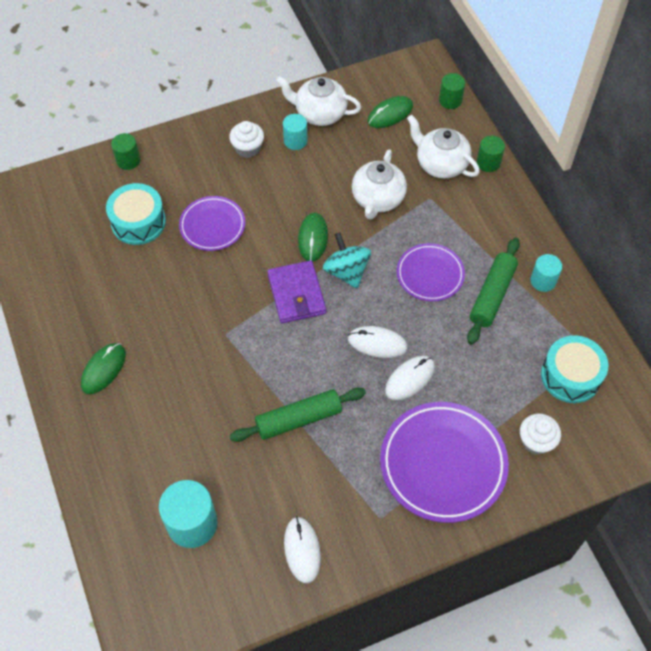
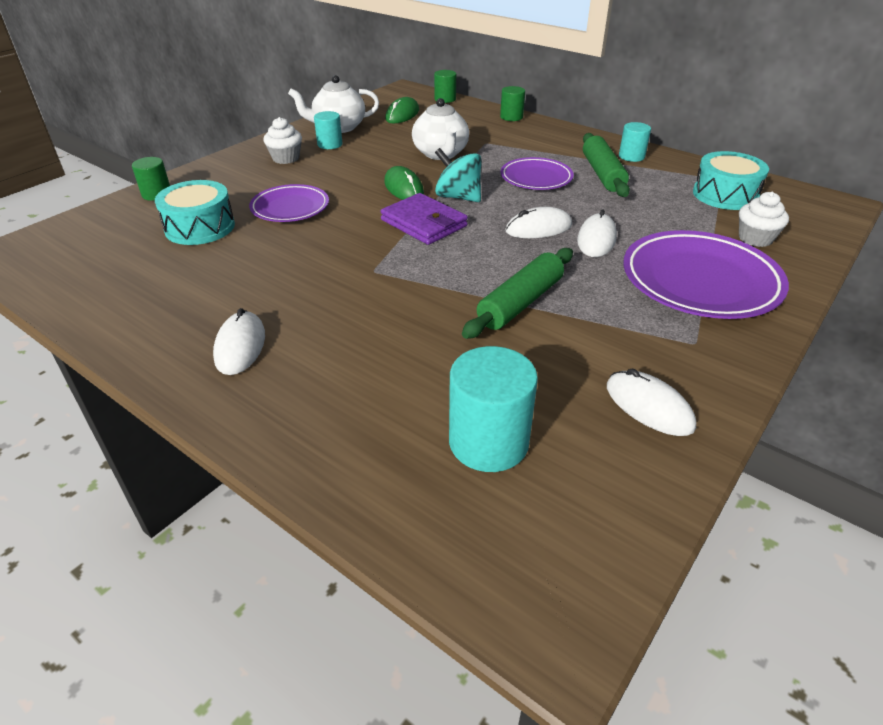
camera: 30 degrees left, 20 degrees down
(103, 369) = (240, 346): green mouse -> white mouse
(440, 164) = (474, 126): white teapot -> none

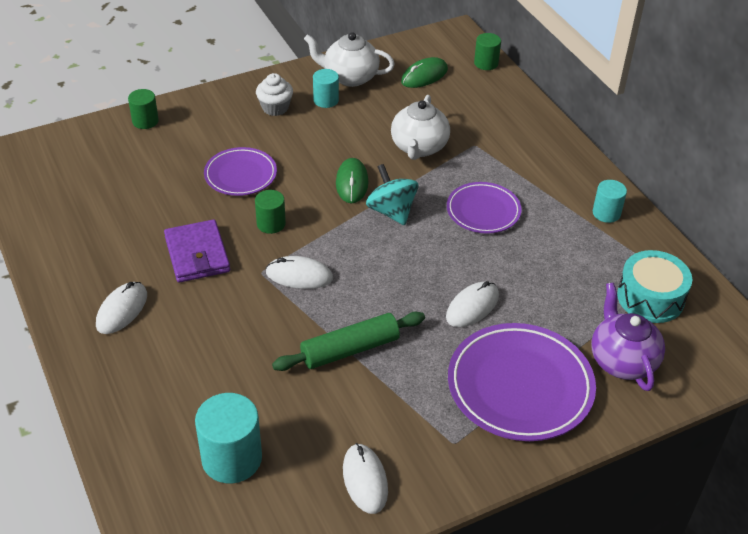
camera: 25 degrees right, 5 degrees up
(200, 227) = (158, 174): turquoise drum -> none
(424, 223) = (338, 233): purple wallet -> purple wallet (197, 254)
(511, 117) = (533, 113): green cylinder -> green cylinder (271, 224)
(538, 228) = (432, 275): white mouse -> white mouse (299, 275)
(602, 174) = (553, 227): green rolling pin -> none
(755, 238) = (622, 360): white cupcake -> purple teapot

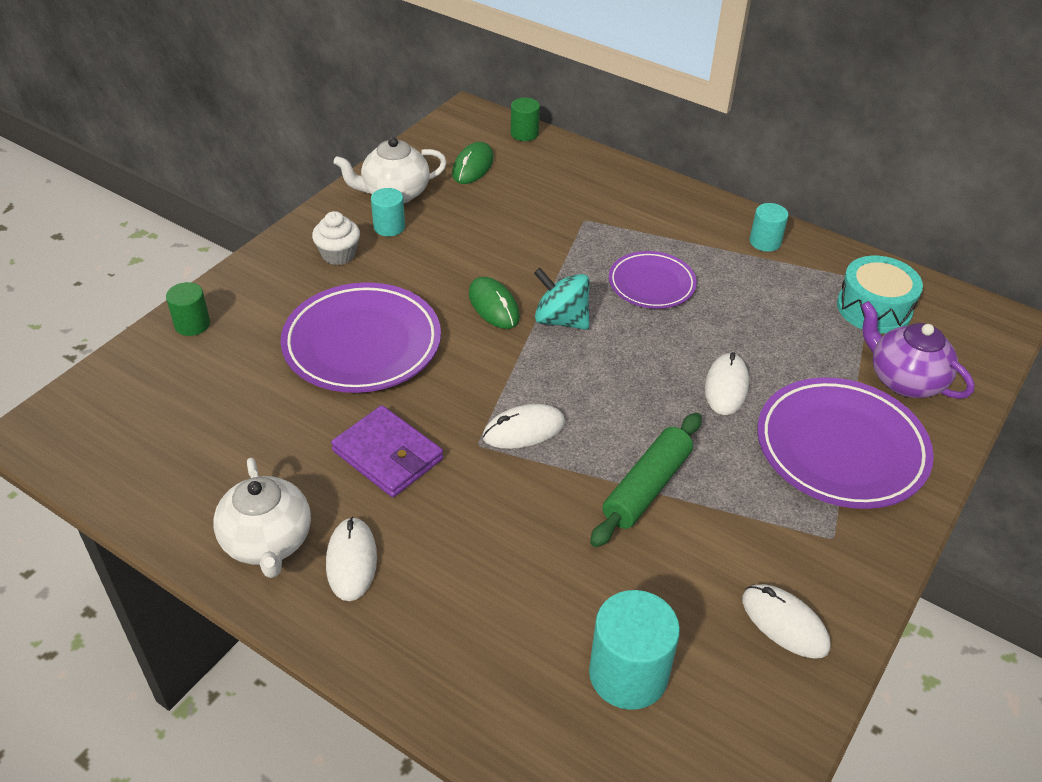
camera: 30 degrees left, 0 degrees up
(240, 175) = (362, 344): purple plate -> purple plate, size x1.68
(271, 224) = (443, 385): green cylinder -> none
(419, 147) = (531, 242): white teapot -> white teapot (268, 542)

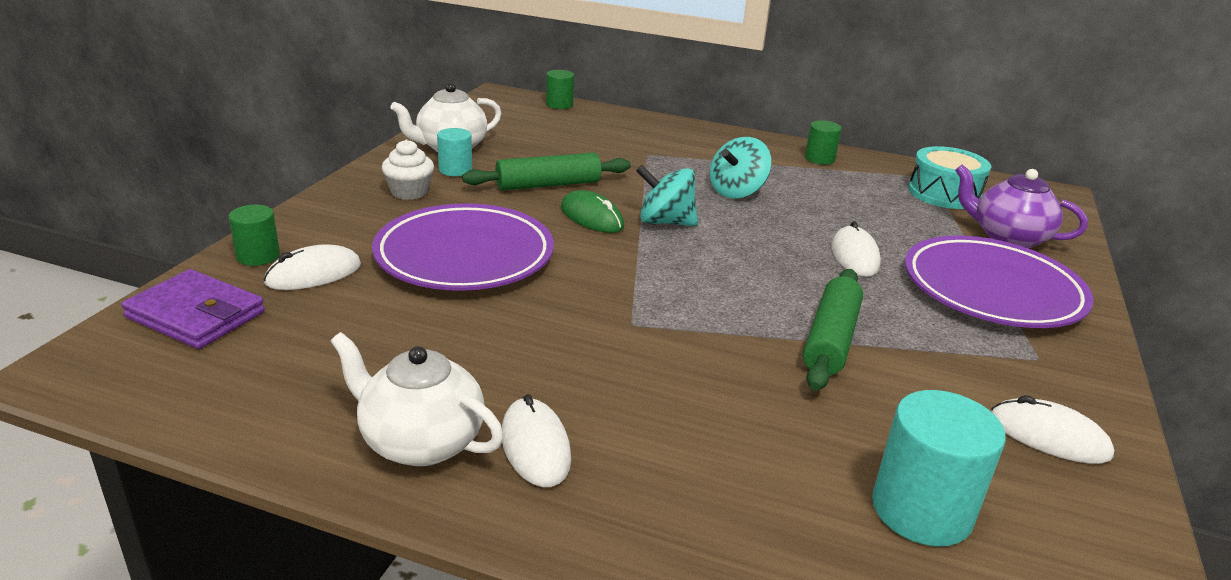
camera: 15 degrees left, 15 degrees down
(268, 542) = (420, 442): white teapot -> white teapot turned 150 degrees clockwise
(388, 455) = (535, 343): purple wallet -> purple wallet (196, 315)
(469, 256) = (548, 185): none -> green rolling pin
(473, 166) = (521, 126): green mouse -> none
(524, 430) = (675, 307): white mouse -> white mouse (314, 274)
(651, 284) = (737, 192): purple plate -> turquoise spinning top
(765, 242) = (819, 159): turquoise cylinder -> green cylinder

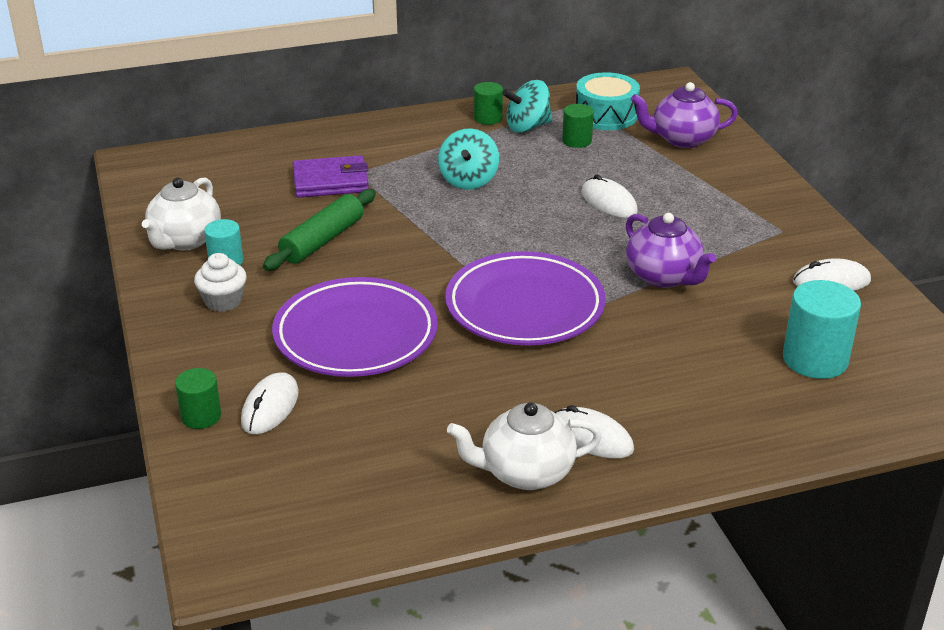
camera: 35 degrees left, 5 degrees up
(196, 315) = (240, 482): purple wallet -> purple wallet (330, 181)
(559, 104) = (207, 149): green cylinder -> green cylinder (577, 141)
(591, 217) = (397, 255): green mouse -> none
(665, 222) = (454, 234): turquoise spinning top -> turquoise spinning top (527, 127)
(830, 339) = (664, 277): green rolling pin -> purple teapot
(992, 290) = (713, 190): purple plate -> purple plate (525, 307)

